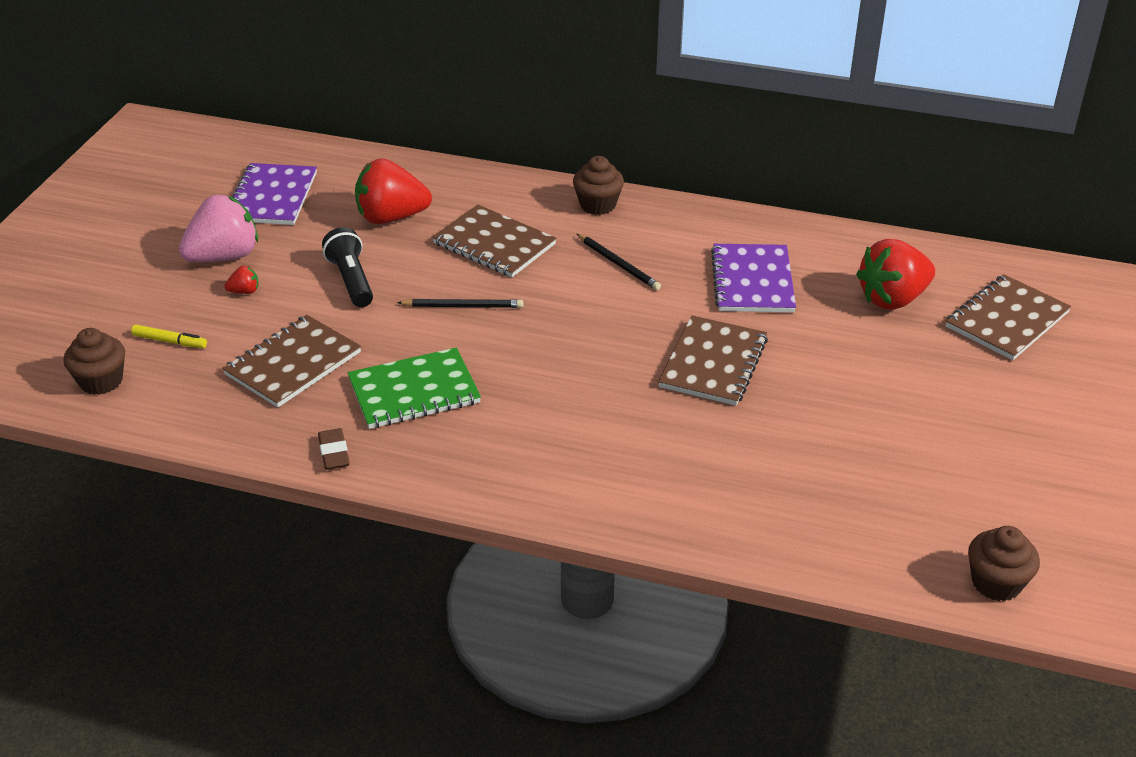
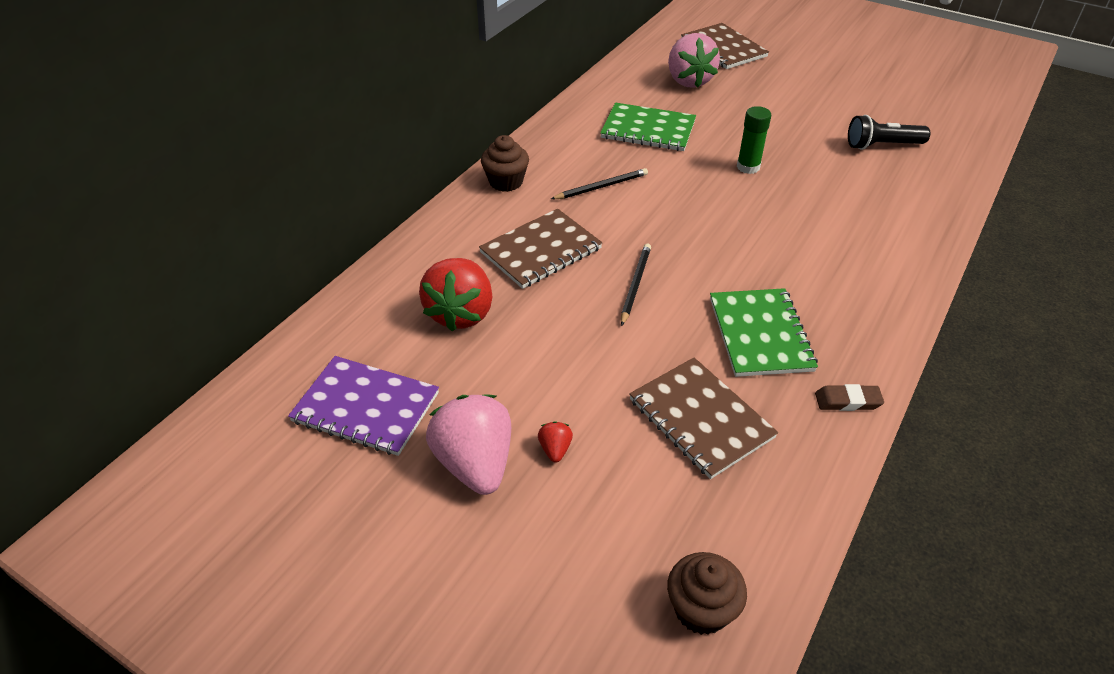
camera: 75 degrees left, 5 degrees up
(170, 341) = (634, 530): yellow marker -> none
(351, 280) = (565, 357): black flashlight -> black flashlight (882, 145)
(713, 363) = (748, 167): brown notebook -> green glue stick
(752, 281) = (648, 129): purple notebook -> green notebook
(892, 299) = (688, 80): red strawberry -> pink strawberry
(996, 583) = (978, 111): brown cupcake -> none

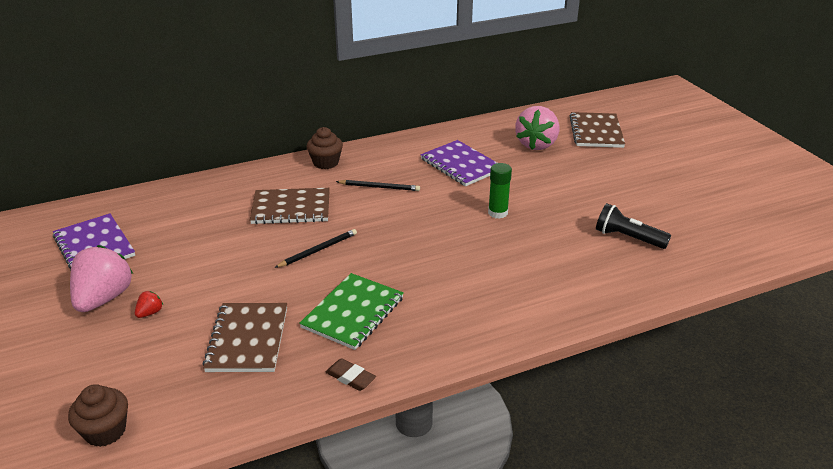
camera: 35 degrees right, 10 degrees down
(461, 313) = (202, 222): red strawberry -> none
(648, 129) = (461, 165): green notebook -> purple notebook

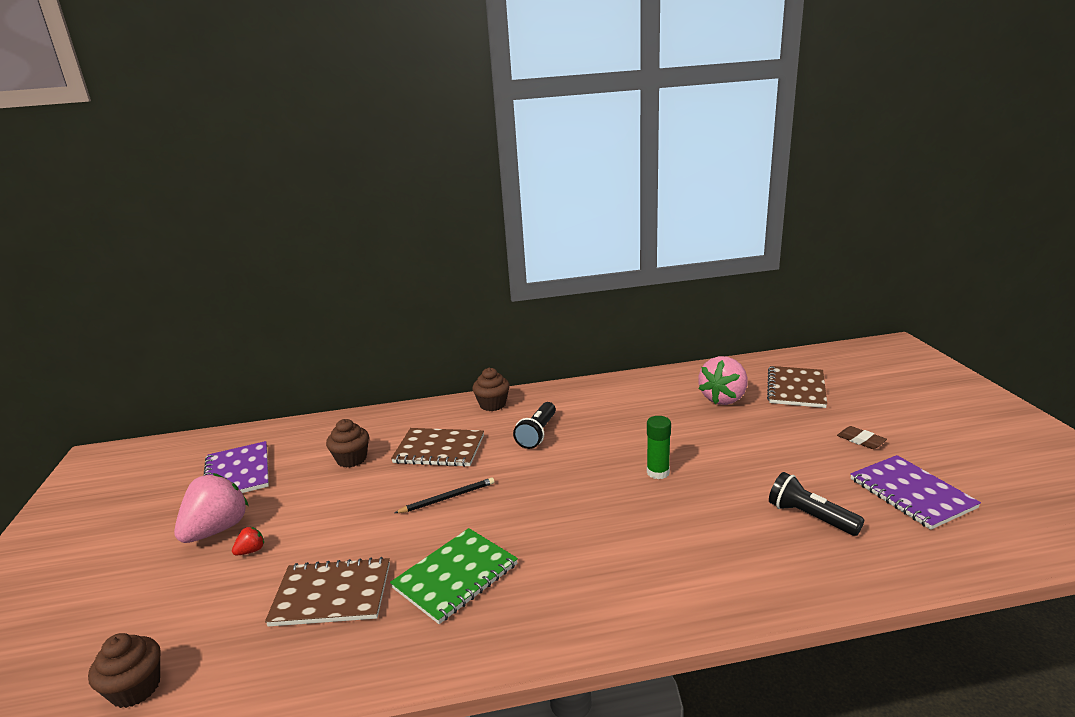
camera: 15 degrees right, 10 degrees down
(207, 224) = (351, 459): none -> brown cupcake
(248, 339) = (332, 594): brown notebook -> brown notebook turned 75 degrees clockwise
(350, 377) = (421, 660): brown eraser -> brown eraser (861, 440)
(379, 187) = (537, 434): black pencil -> black flashlight
(461, 165) = (632, 416): purple notebook -> purple notebook (911, 493)

